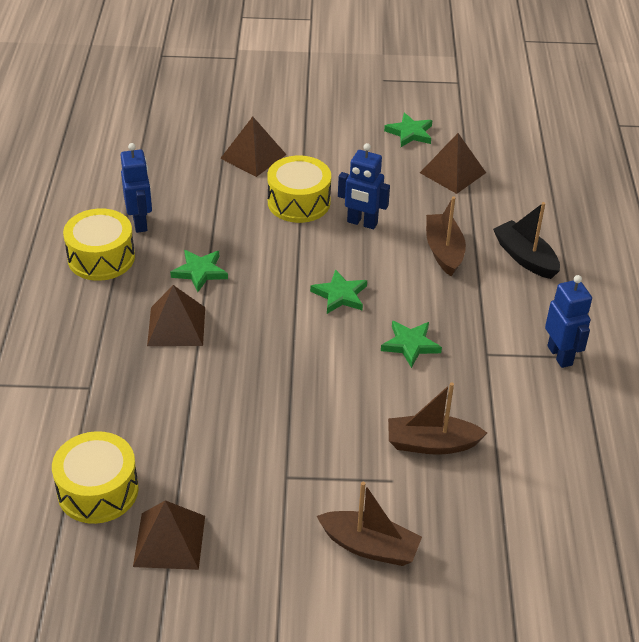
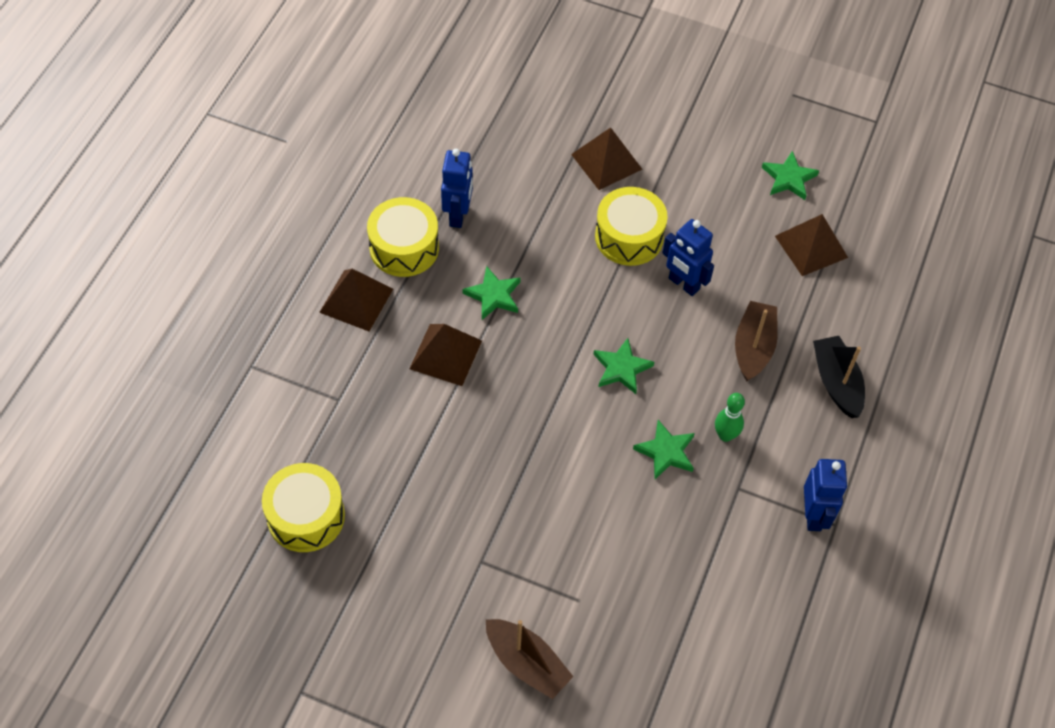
camera: 20 degrees right, 15 degrees up
(169, 541) = (349, 592): brown pyramid -> brown pyramid (356, 300)
(431, 444) = (635, 573): brown boat -> none
(454, 319) = (725, 435): none -> green bowling pin

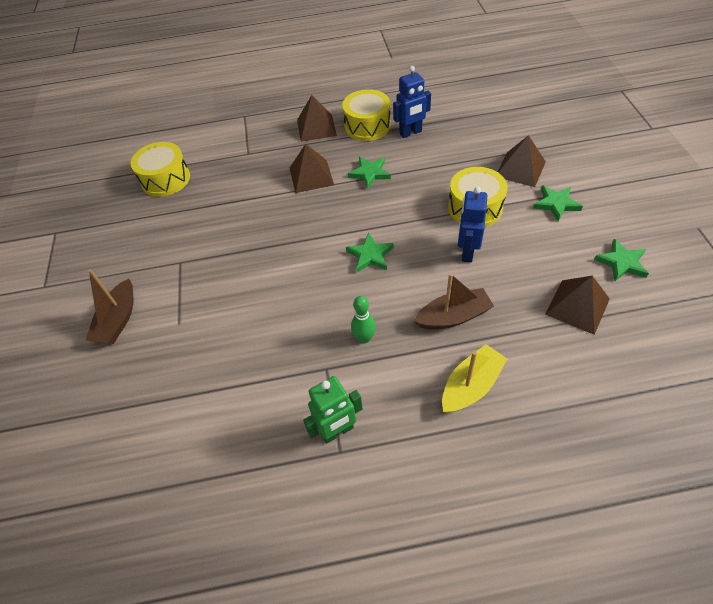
camera: 65 degrees right, 5 degrees down
(666, 452) = (324, 311): green star -> green star (556, 204)
(813, 515) = (337, 431): blue robot -> green robot
(836, 382) = (471, 386): black boat -> yellow boat

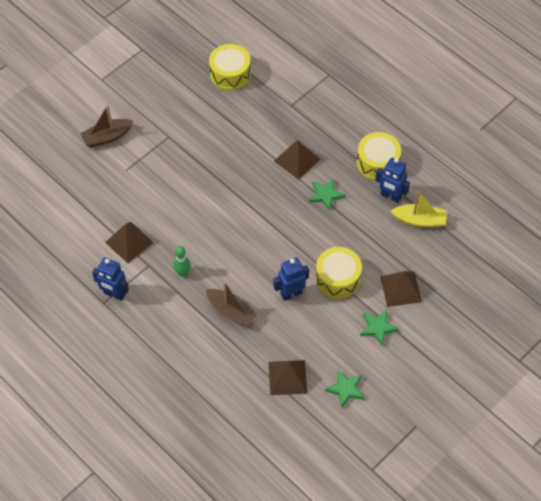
camera: 50 degrees right, 5 degrees up
(316, 127) = (350, 130): brown pyramid -> brown pyramid (129, 242)
(337, 431) = (114, 294): green robot -> blue robot
(370, 255) = (249, 239): green star -> none
(471, 386) = (187, 345): yellow boat -> yellow boat (419, 220)

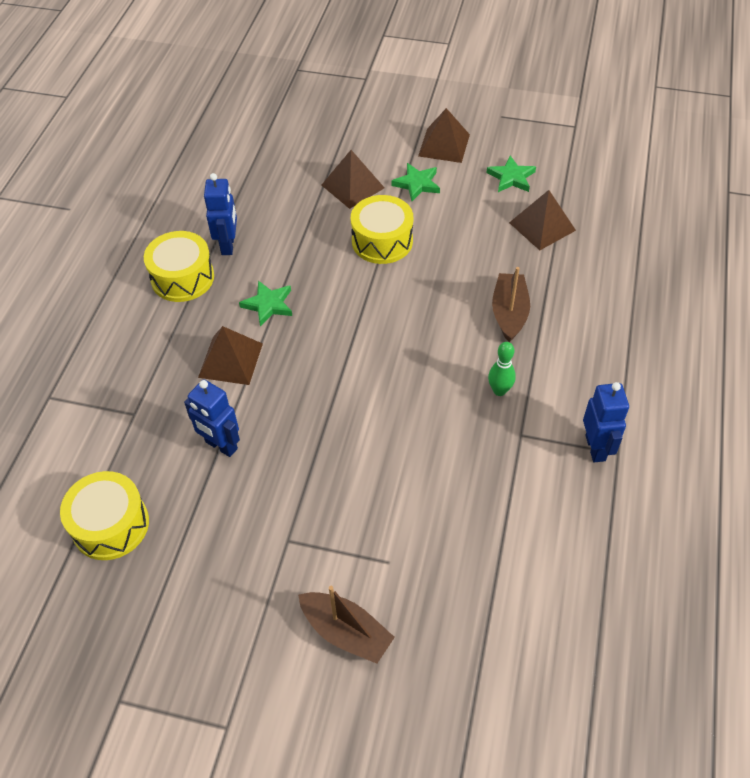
camera: 120 degrees left, 5 degrees down
(129, 242) = (506, 479): brown pyramid -> brown pyramid (444, 145)
(291, 293) = (437, 271): blue robot -> blue robot (221, 446)
(419, 220) = (246, 207): yellow boat -> none

